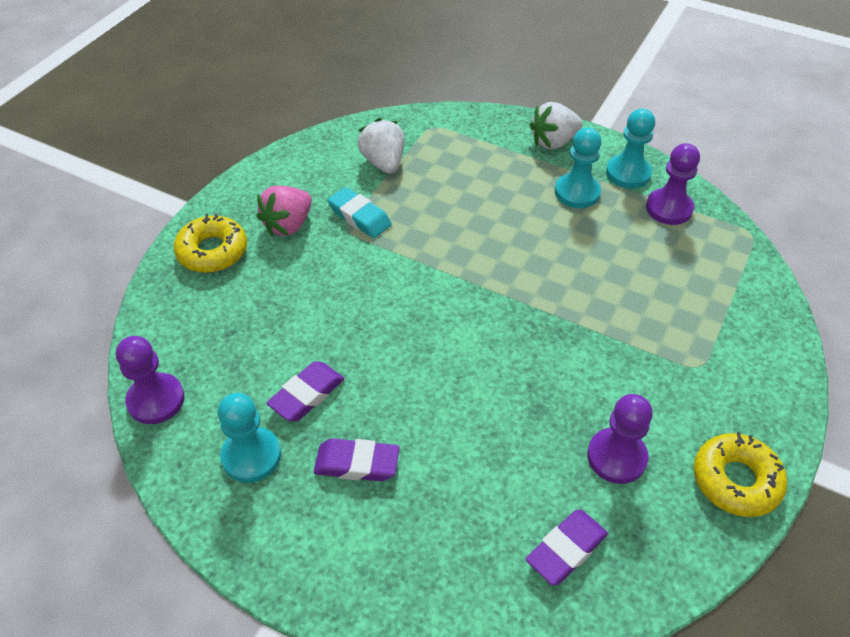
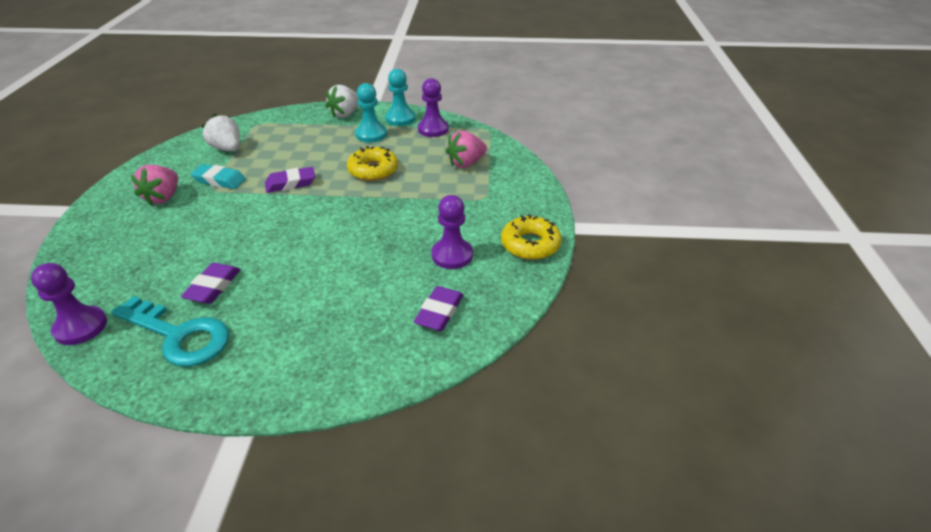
camera: 25 degrees left, 10 degrees down
(212, 251) = (103, 227): yellow donut -> yellow donut (373, 170)
(251, 456) = (179, 335): turquoise pawn -> turquoise key
(357, 464) = (268, 314): purple eraser -> purple eraser (291, 183)
(695, 291) = (466, 163): none -> pink strawberry

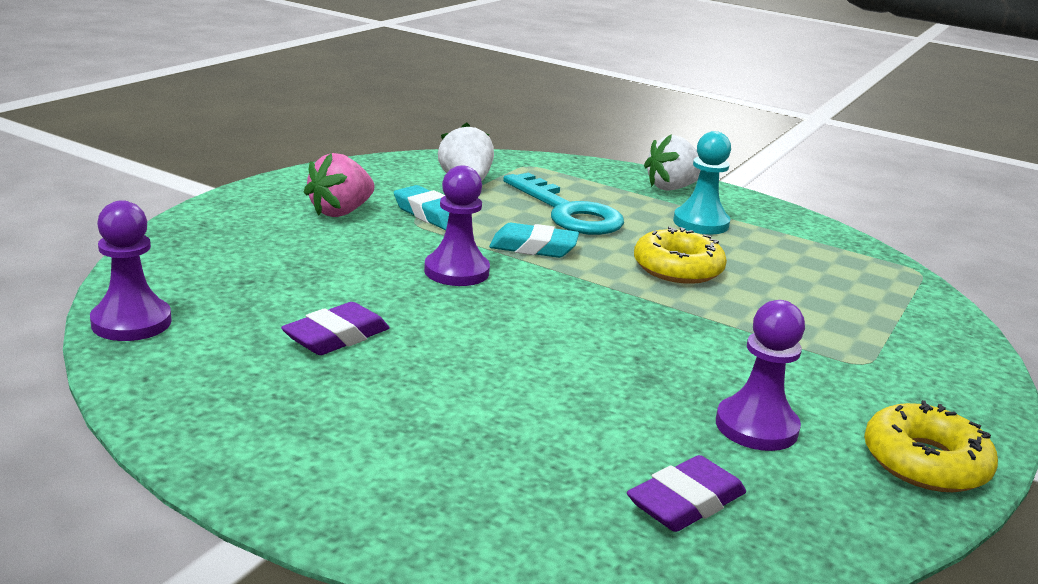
camera: 25 degrees right, 15 degrees down
(179, 335) = (248, 379): turquoise key -> turquoise key (568, 212)
(291, 183) = (533, 248): purple eraser -> turquoise eraser
(400, 119) = (763, 216): turquoise pawn -> none
(433, 129) = (814, 244): purple pawn -> purple pawn (456, 271)
(466, 163) = (853, 306): pink strawberry -> none

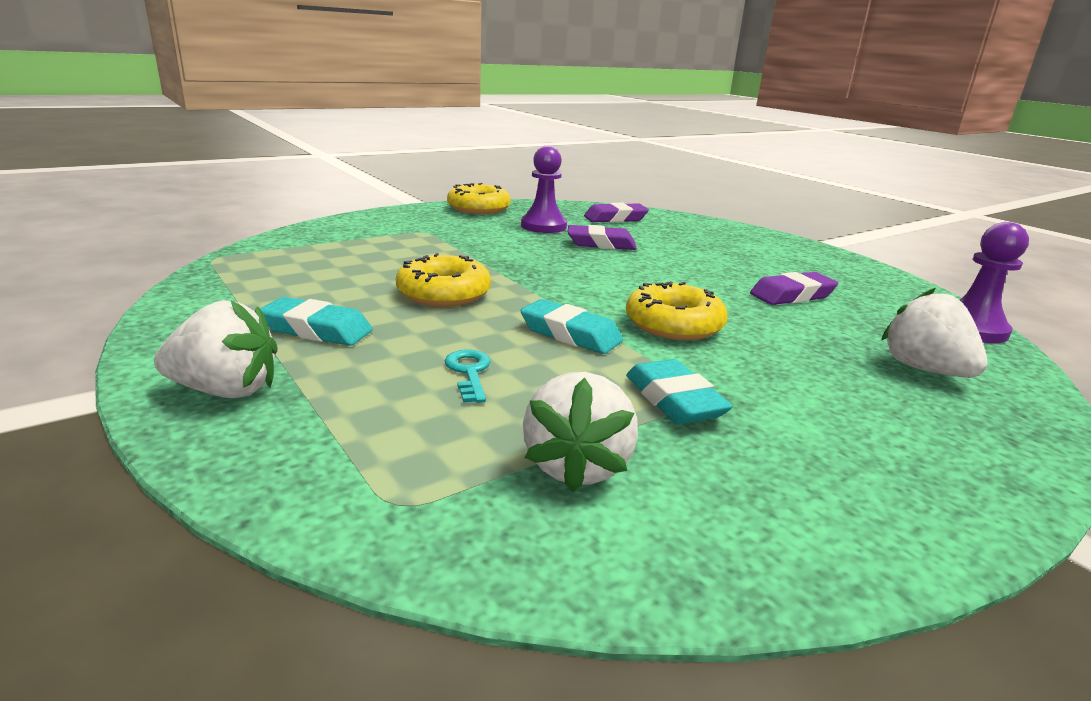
camera: 155 degrees left, 0 degrees up
(230, 263) = (924, 369): none -> white strawberry
(340, 212) = (811, 427): pink strawberry -> none
(456, 271) = (674, 324): purple pawn -> yellow donut
(568, 212) = (469, 372): turquoise key -> turquoise key, size x0.44
(628, 395) = (601, 244): none -> purple eraser
(701, 223) = (317, 330): turquoise pawn -> turquoise eraser

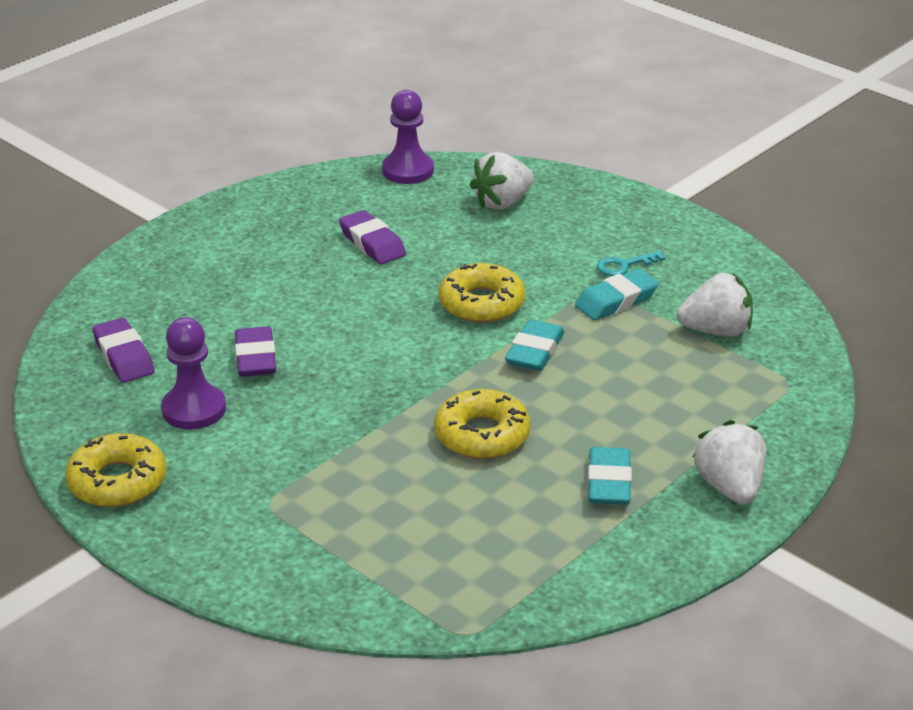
camera: 100 degrees left, 10 degrees up
(469, 372) = (632, 388): turquoise key -> turquoise key (624, 265)

